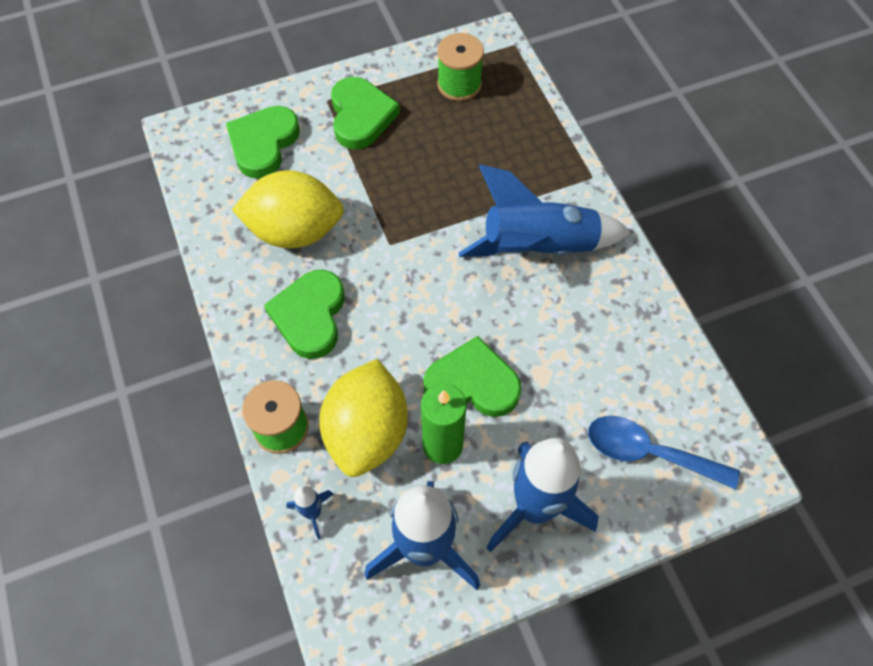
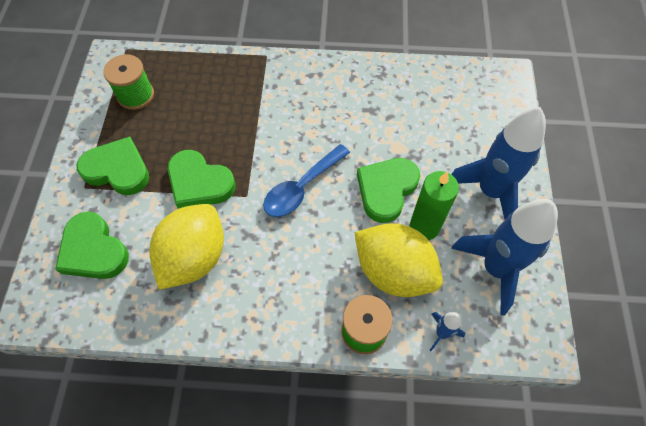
camera: 65 degrees left, 0 degrees up
(310, 316) = (278, 275): green heart -> green heart (199, 183)
(538, 247) = (303, 108): blue rocket -> none
(648, 453) = (477, 115): blue spoon -> blue spoon (301, 188)

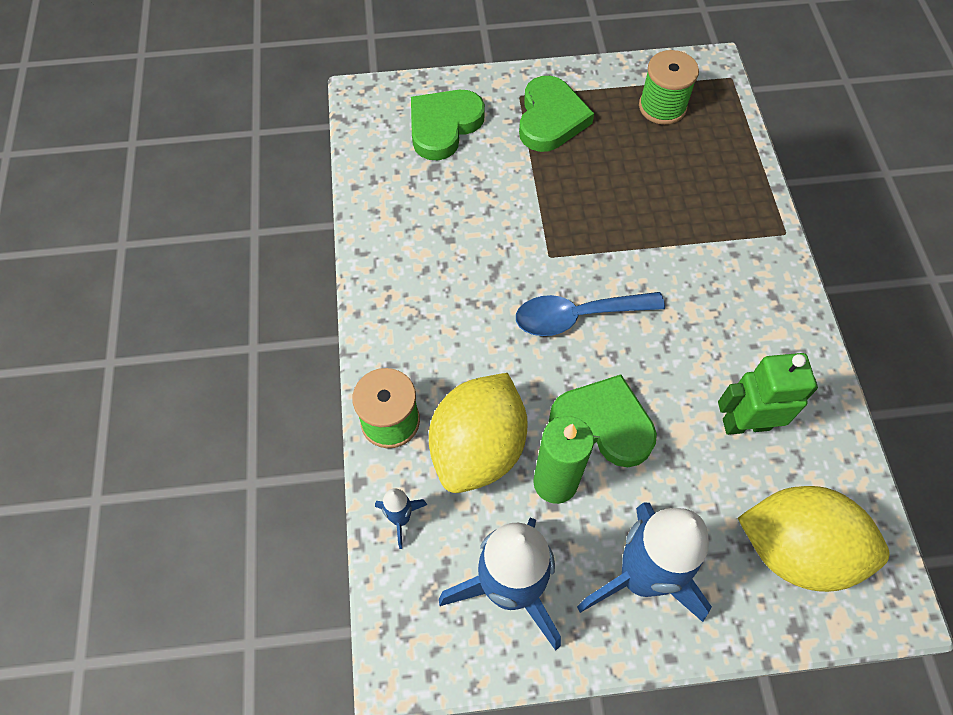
camera: 80 degrees right, 0 degrees up
(194, 257) = (454, 221): yellow lemon -> yellow lemon (795, 549)
(199, 183) = (554, 202): green heart -> none
(301, 188) = (577, 316): blue spoon -> blue spoon turned 45 degrees counterclockwise
(397, 112) = (746, 424): none -> green robot

